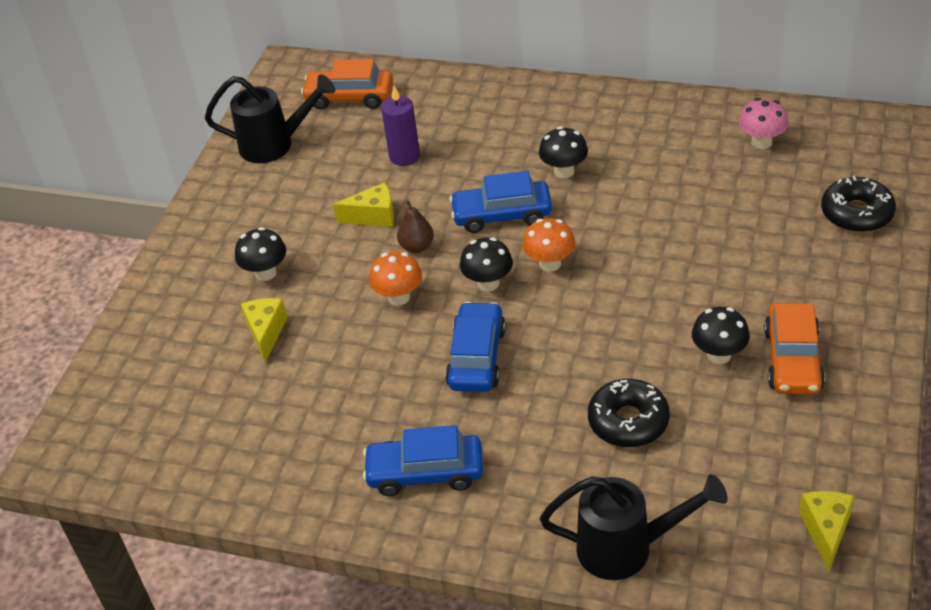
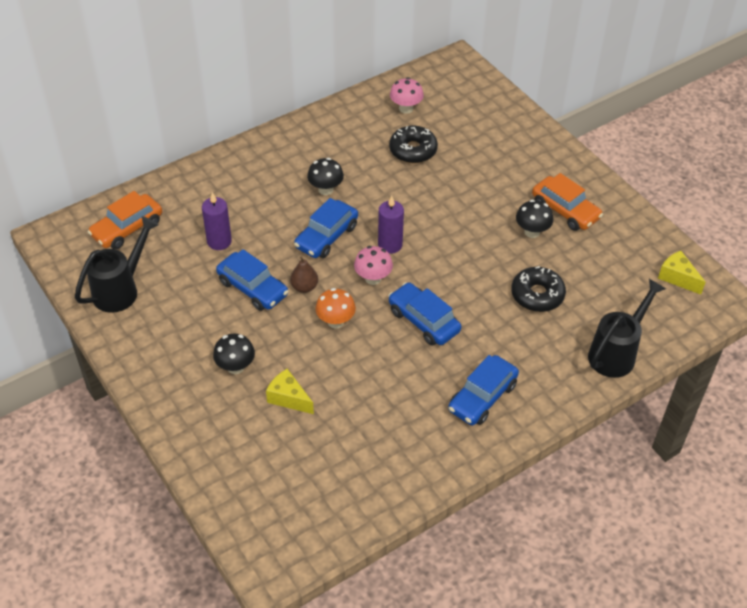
camera: 55 degrees left, 5 degrees up
(373, 216) = (253, 288): yellow cheese -> blue car
(488, 283) = (373, 278): black mushroom -> pink mushroom
(550, 263) = (390, 245): orange mushroom -> purple candle
(856, 213) = (498, 118): black donut -> black donut (413, 150)

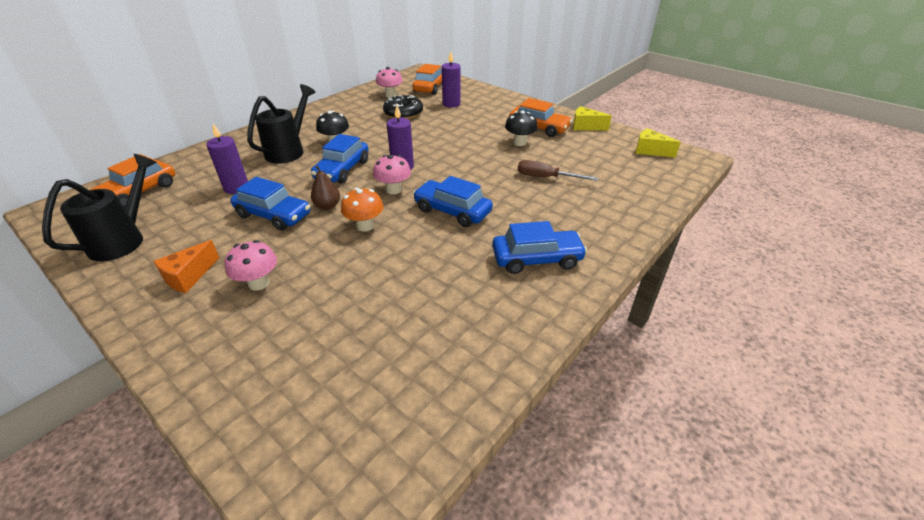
camera: 15 degrees left, 10 degrees down
(178, 346) = (189, 276): none -> orange cheese
(235, 367) = (258, 283): black mushroom -> pink mushroom
(288, 398) = (325, 301): yellow cheese -> yellow cheese (585, 126)
(461, 101) = (431, 87): none -> orange car
(476, 142) = (451, 104): none -> purple candle
(482, 397) = (536, 259): blue car -> blue car turned 120 degrees counterclockwise
(537, 295) = (546, 178): black donut -> brown screwdriver
(616, 353) = (638, 203): black watering can -> black watering can (289, 150)

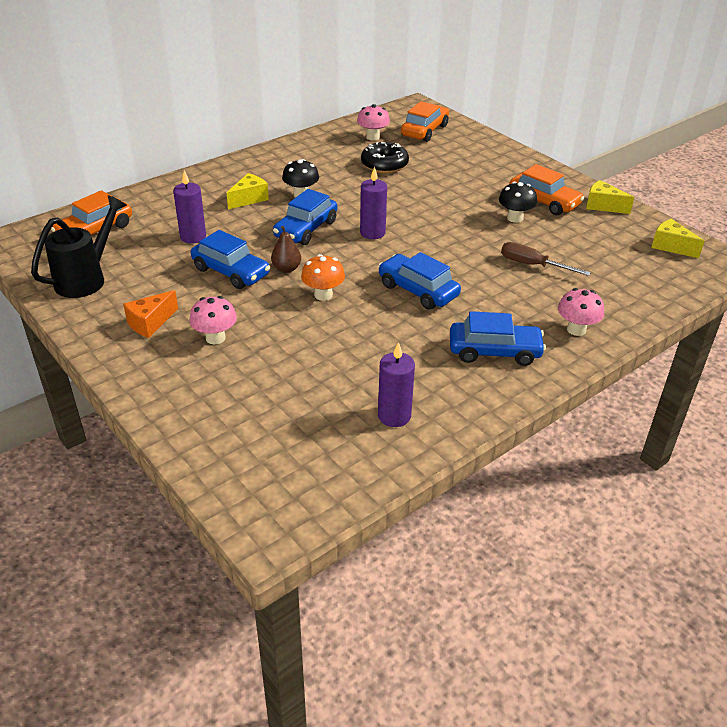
camera: 10 degrees right, 0 degrees up
(289, 150) = (249, 199): black watering can -> yellow cheese
(393, 190) = (358, 259): pink mushroom -> pink mushroom (576, 329)
(451, 104) = (445, 157): purple candle -> purple candle (394, 416)

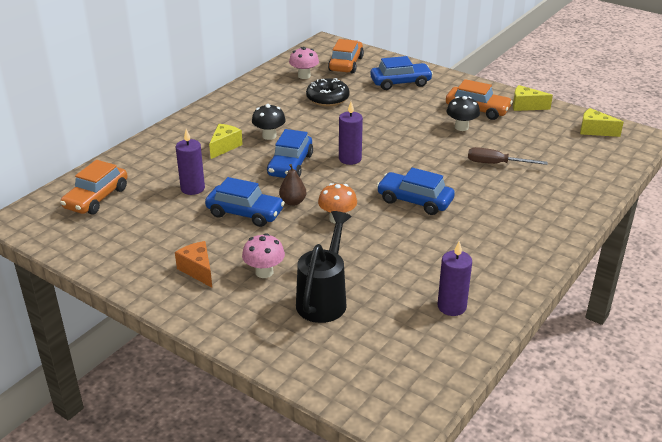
camera: 15 degrees left, 5 degrees down
(86, 278) = (114, 242): black watering can -> black watering can (324, 299)
(150, 323) = (198, 270): orange cheese -> orange cheese turned 120 degrees clockwise
(494, 351) = (503, 239): blue car -> blue car (400, 83)
(576, 329) = (557, 210): pink mushroom -> none

